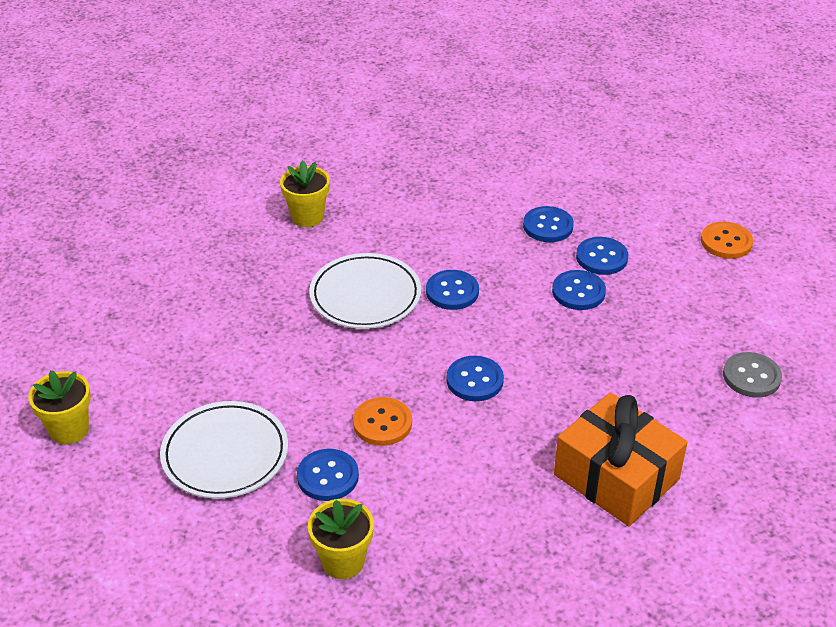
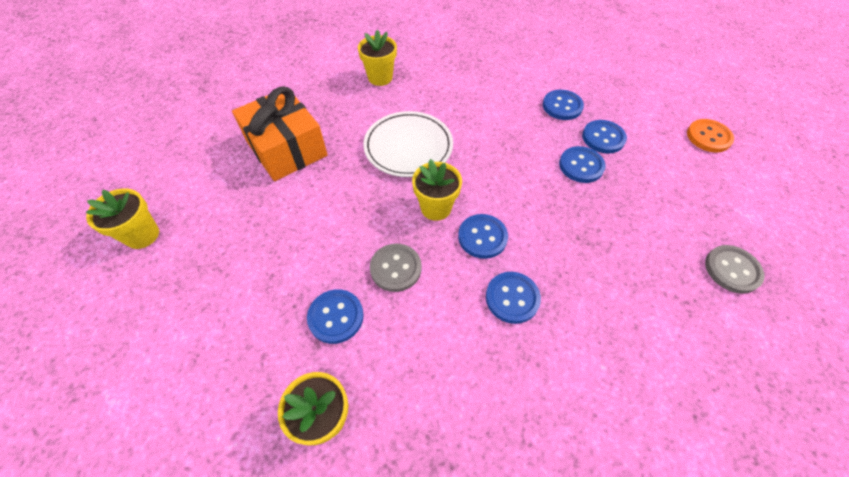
camera: 10 degrees right, 15 degrees up
(225, 454) = (256, 279): white plate -> none
(382, 423) = (395, 268): orange button -> grey button
(414, 357) = (436, 208): none -> yellow flower pot
(452, 291) = (477, 152): blue button -> blue button (512, 298)
(616, 477) = (599, 362): orange gift -> orange gift (286, 148)

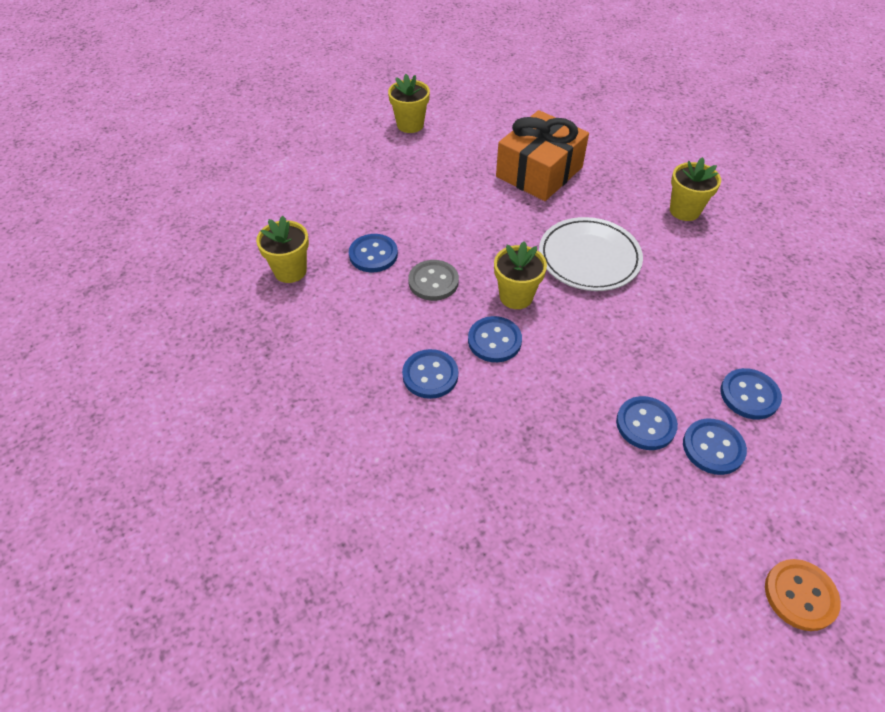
camera: 75 degrees right, 5 degrees down
(732, 270) = (545, 603): grey button -> none

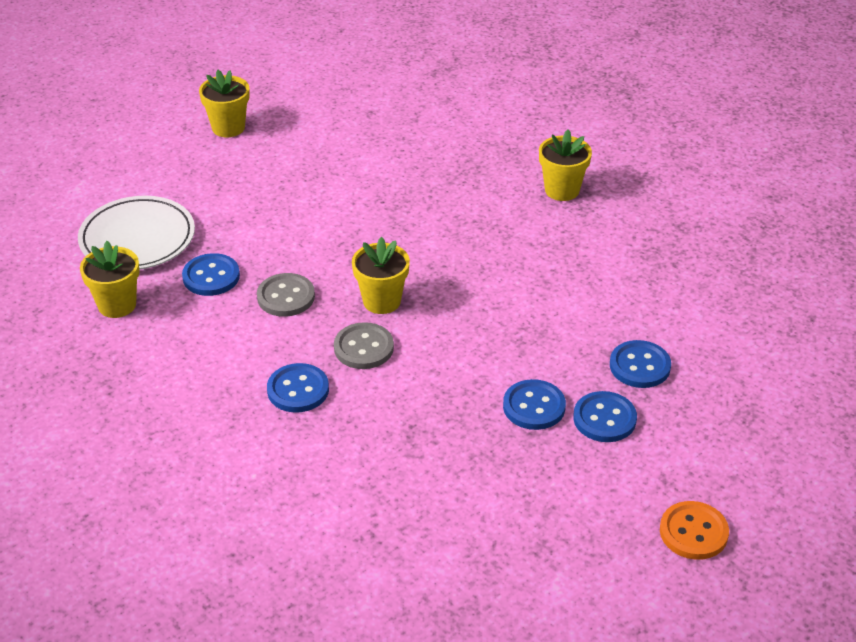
camera: 10 degrees left, 10 degrees down
(494, 340) = (363, 348): blue button -> grey button
(539, 172) = (391, 166): orange gift -> none
(589, 258) = (459, 252): white plate -> white plate (137, 238)

